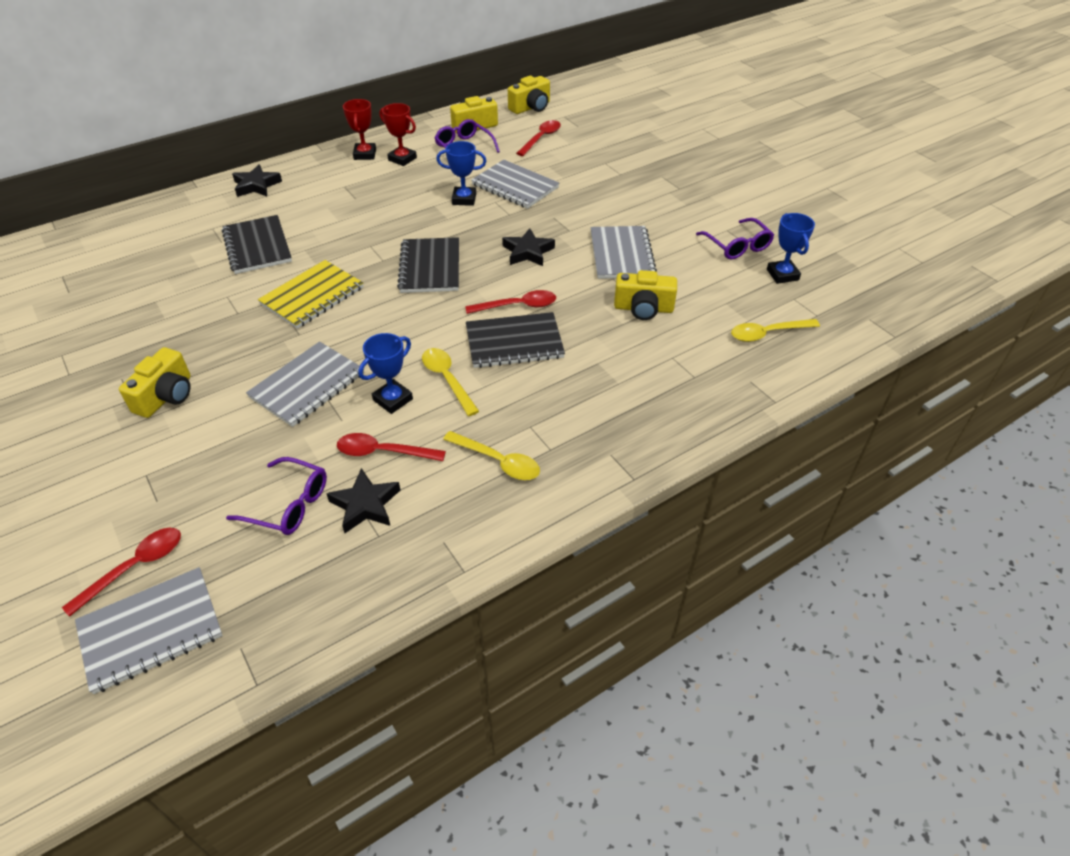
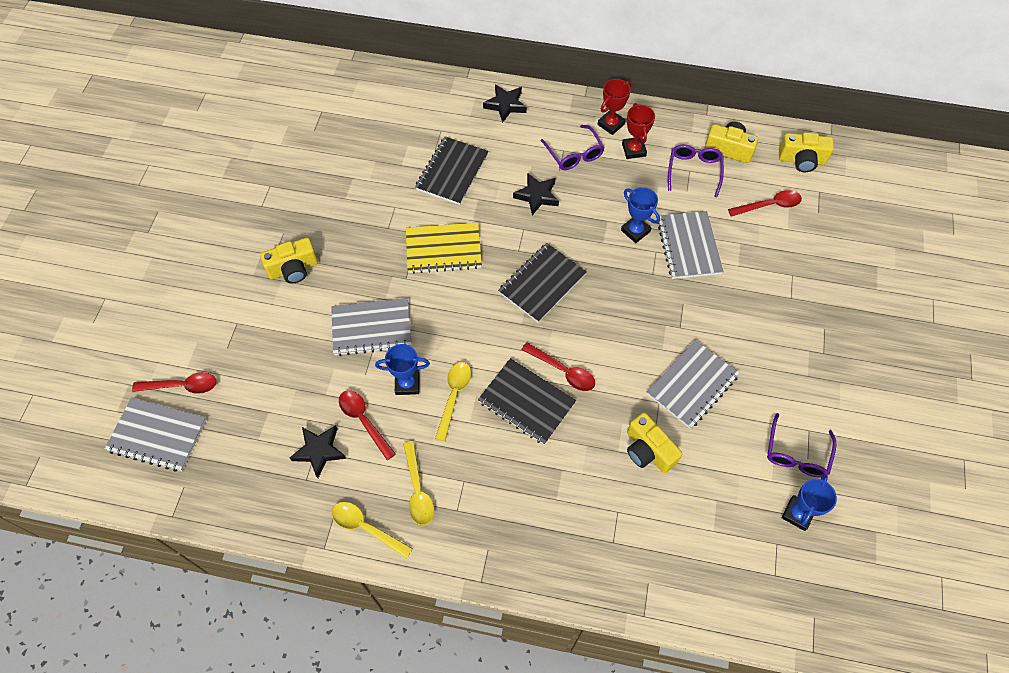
camera: 45 degrees right, 15 degrees up
(289, 505) = (283, 413): purple glasses -> purple glasses (574, 154)
(528, 252) = (625, 324): black star -> black star (537, 196)
(767, 333) = (713, 556): yellow spoon -> yellow spoon (366, 527)

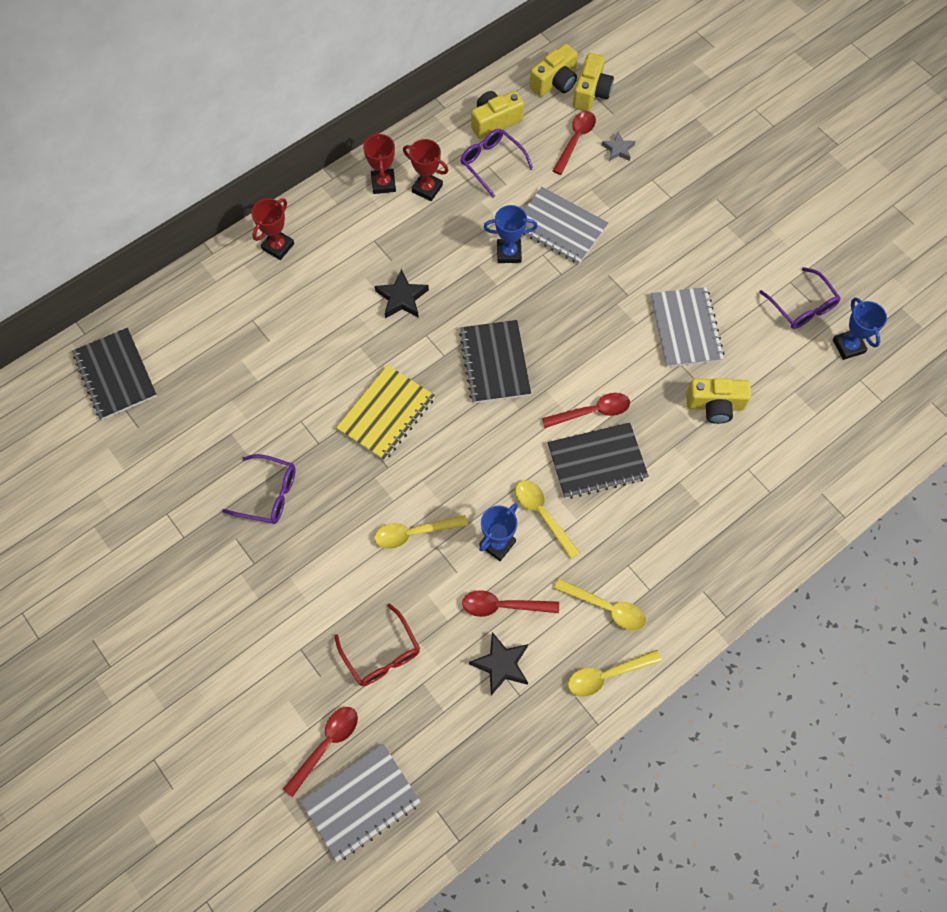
camera: 50 degrees left, 5 degrees up
(270, 372) = (382, 654): none -> red glasses
(293, 269) = (286, 557): yellow camera -> yellow camera (591, 92)
(371, 328) = (414, 533): grey notebook -> yellow spoon
(452, 172) = (309, 345): black notebook -> black notebook (115, 375)
(505, 105) = (278, 246): black star -> red trophy
(574, 154) = (387, 235): purple glasses -> purple glasses (269, 494)
(792, 236) = (618, 149): none -> grey star

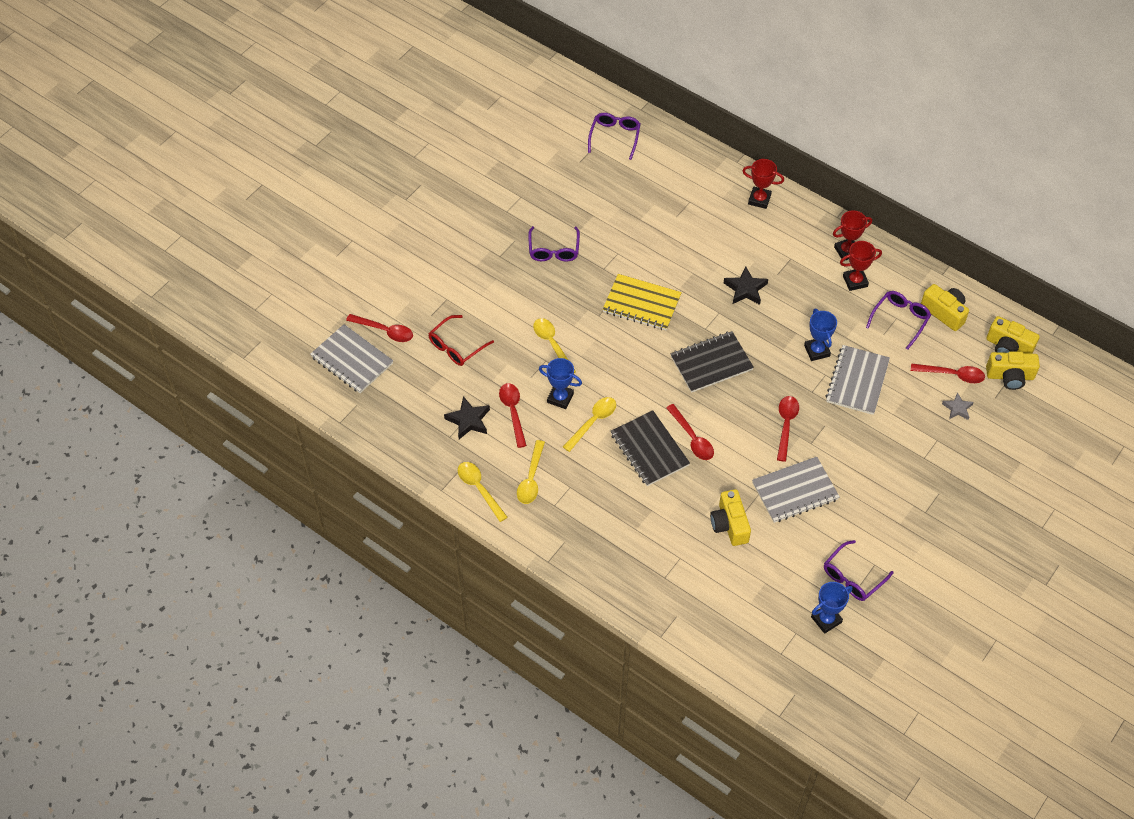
camera: 75 degrees right, 10 degrees down
(115, 375) = (615, 137): black notebook -> purple glasses
(427, 188) = (855, 281): red trophy -> red trophy turned 60 degrees clockwise
(599, 312) = (786, 425): none -> red spoon

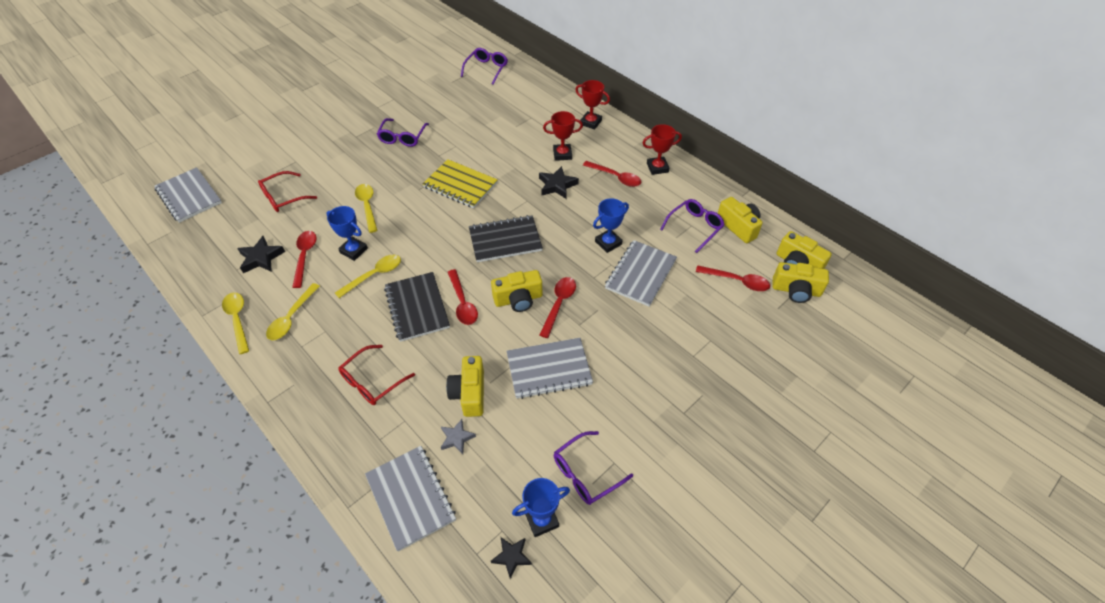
camera: 10 degrees right, 5 degrees down
(385, 331) = (230, 178): red spoon -> red spoon (616, 177)
(636, 528) = (372, 381): none -> red glasses
(711, 620) = (410, 498): none -> grey notebook
(745, 426) = (518, 299): none -> yellow camera
(810, 651) = (511, 557): none -> black star
(817, 351) = (608, 243): blue trophy -> blue trophy turned 60 degrees clockwise
(855, 281) = (659, 191): red trophy -> red trophy (562, 154)
(957, 408) = (737, 313): grey star -> grey star (457, 438)

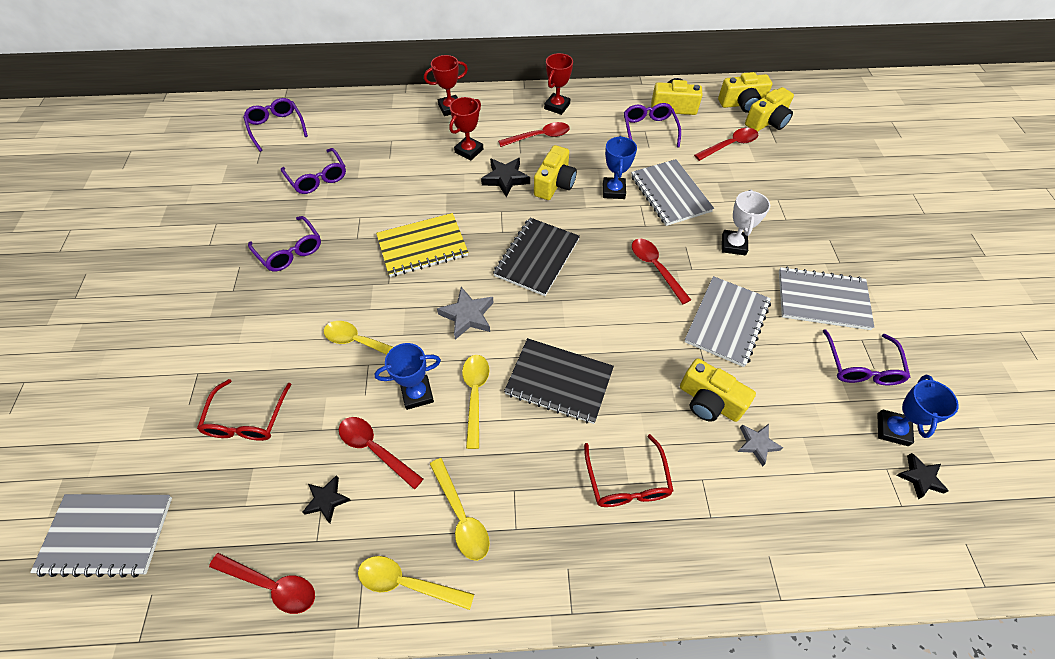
camera: 50 degrees left, 5 degrees up
(261, 258) = (327, 500): black star -> black star, size x0.66
(410, 498) = (804, 528): grey notebook -> grey notebook (822, 300)
(427, 237) = (467, 316): none -> grey star
(462, 303) = (588, 339): red spoon -> red spoon (272, 585)
(466, 110) = (318, 178): none -> purple glasses
(518, 299) = (623, 293): yellow camera -> yellow camera (554, 184)
(629, 336) = (733, 245): none -> white trophy

